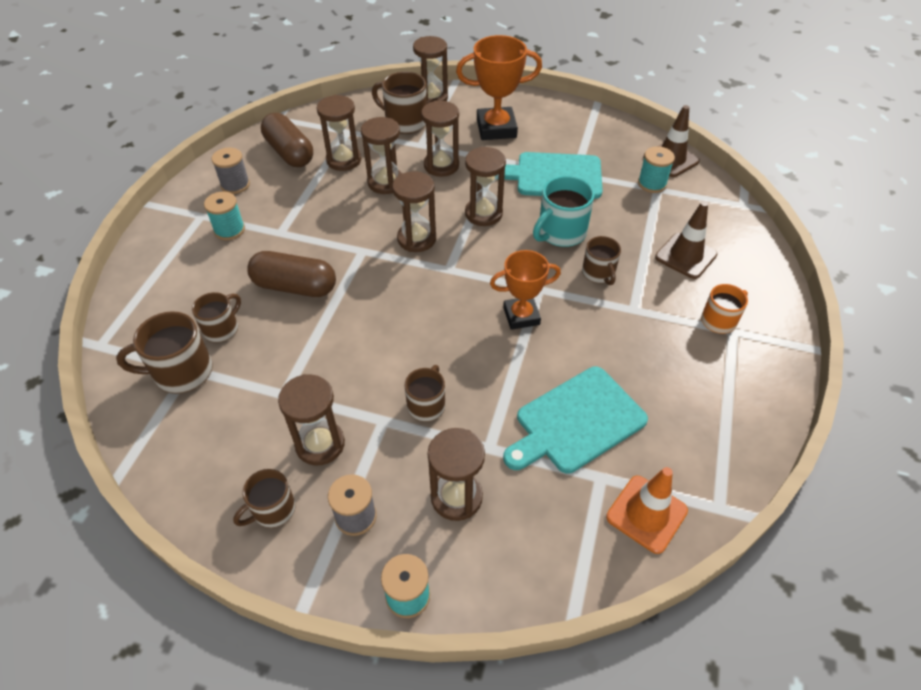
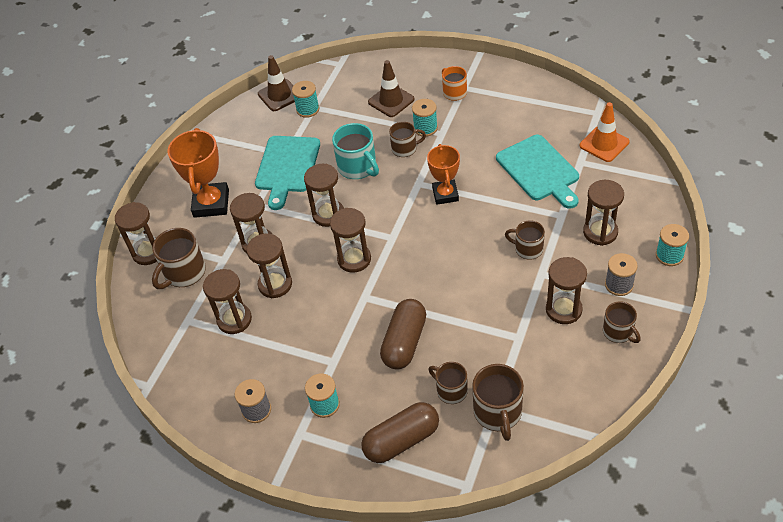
camera: 80 degrees left, 0 degrees up
(289, 152) = (212, 367): brown capsule -> brown capsule (401, 440)
(640, 292) = (425, 128): none -> turquoise spool

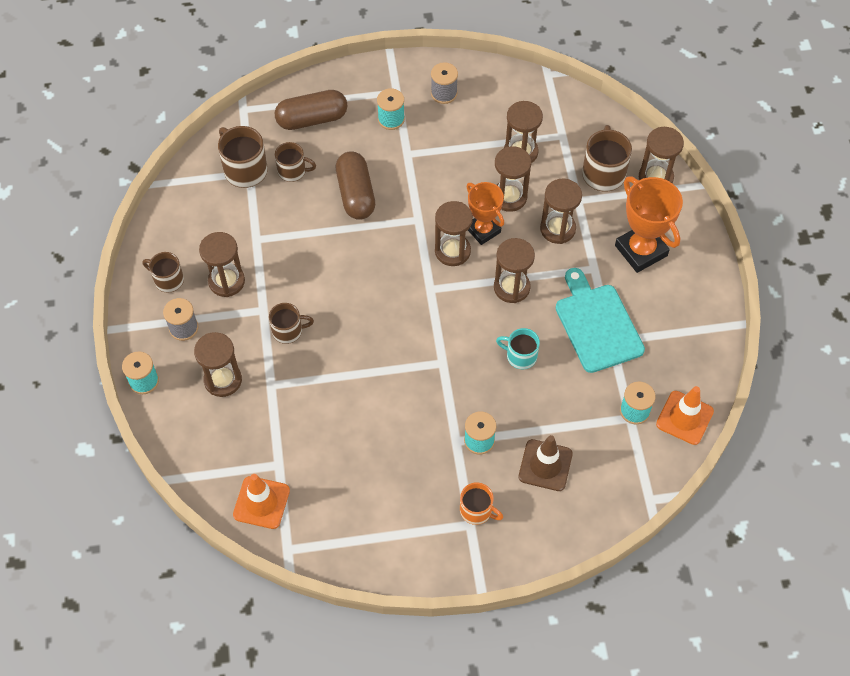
camera: 145 degrees right, 10 degrees up
(279, 95) = (684, 418): brown traffic cone -> orange traffic cone
(358, 167) = (520, 356): turquoise mug -> turquoise mug, size x0.65
(401, 440) = (312, 119): brown capsule -> brown capsule turned 45 degrees clockwise
(405, 149) = (484, 402): brown mug -> none
(445, 194) = (405, 360): orange trophy -> orange trophy (483, 230)
(539, 170) = (319, 433): turquoise cutting board -> none

